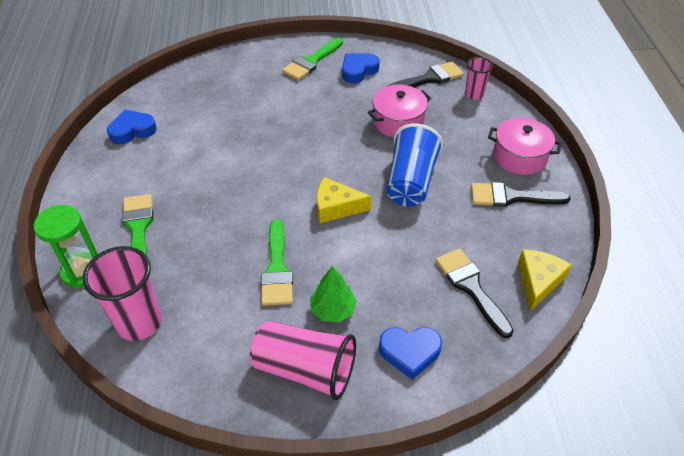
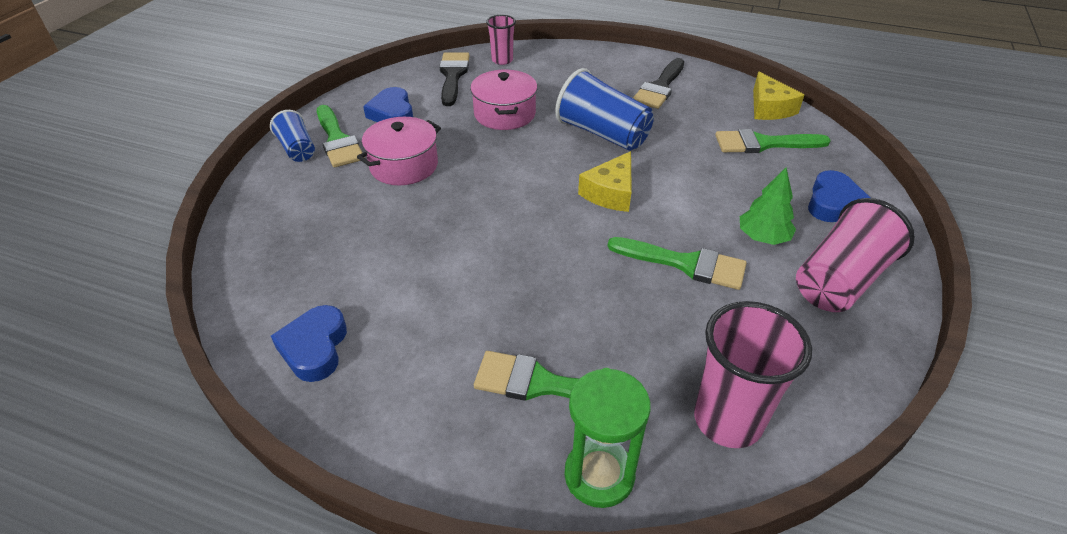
camera: 65 degrees left, 5 degrees down
(291, 50) = (297, 149): none -> blue cup
(471, 287) = (763, 143): black brush -> green brush
(519, 157) = (610, 66): pink pot -> pink pot (404, 166)
(538, 281) = (769, 108): yellow cheese -> yellow cheese turned 150 degrees counterclockwise

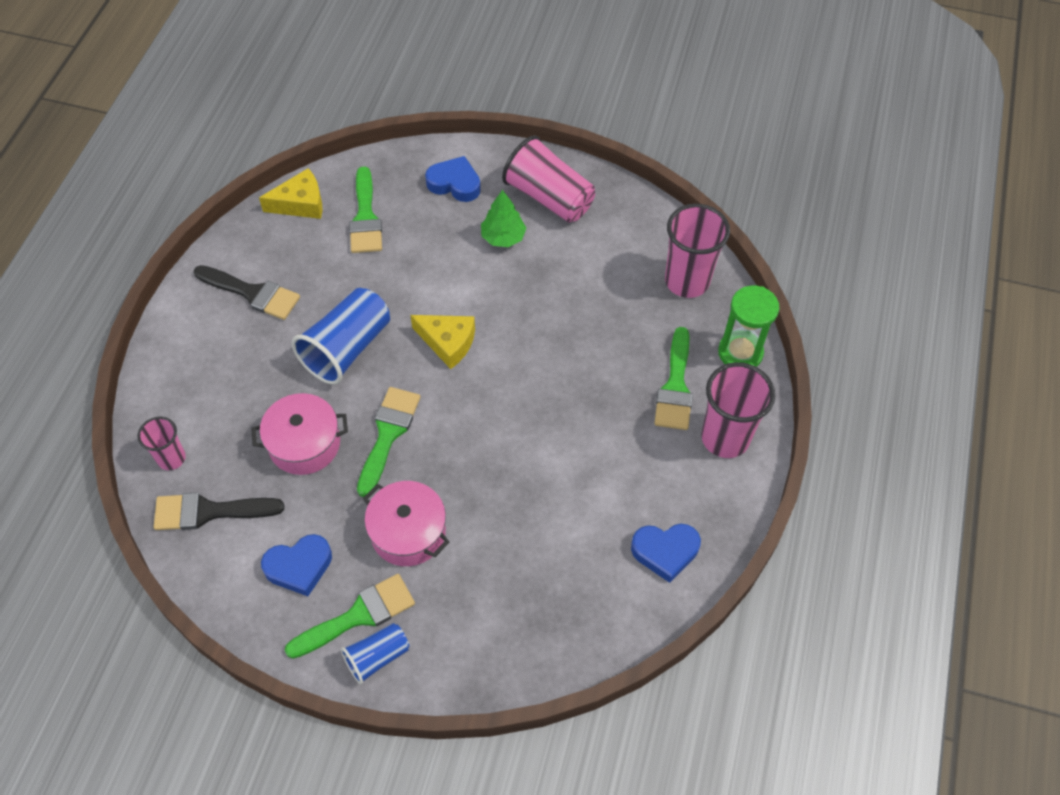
camera: 95 degrees left, 15 degrees up
(455, 433) = (725, 438): none -> pink cup
(685, 264) = (540, 292): green brush -> green brush (388, 434)

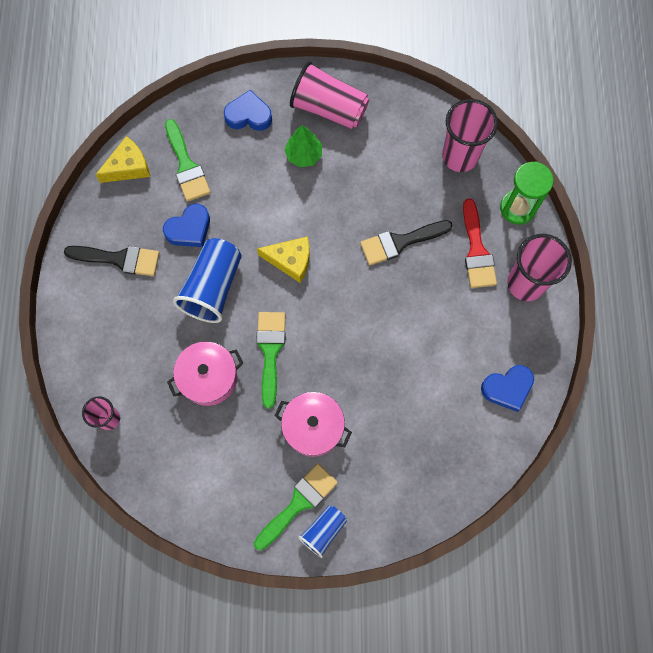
camera: 15 degrees left, 15 degrees up
(209, 511) = (155, 454): black brush -> black brush (400, 242)
(299, 567) = (241, 478): blue heart -> blue heart (189, 229)
(675, 386) = (476, 251): green brush -> red brush

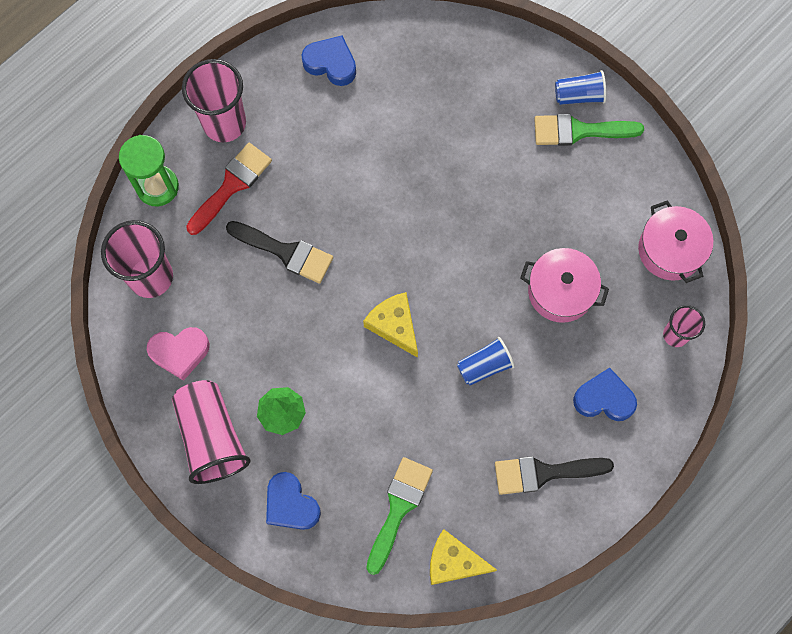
camera: 135 degrees left, 0 degrees up
(119, 259) = (544, 473): black brush -> black brush turned 60 degrees counterclockwise
(189, 229) = (454, 441): blue heart -> blue heart (604, 398)
(213, 287) = (484, 366): blue cup -> blue cup, size x0.57
(270, 351) = (488, 264): green brush -> none
(313, 427) = (512, 174): pink pot -> pink pot (670, 250)
(396, 133) = (180, 352): none -> pink heart

